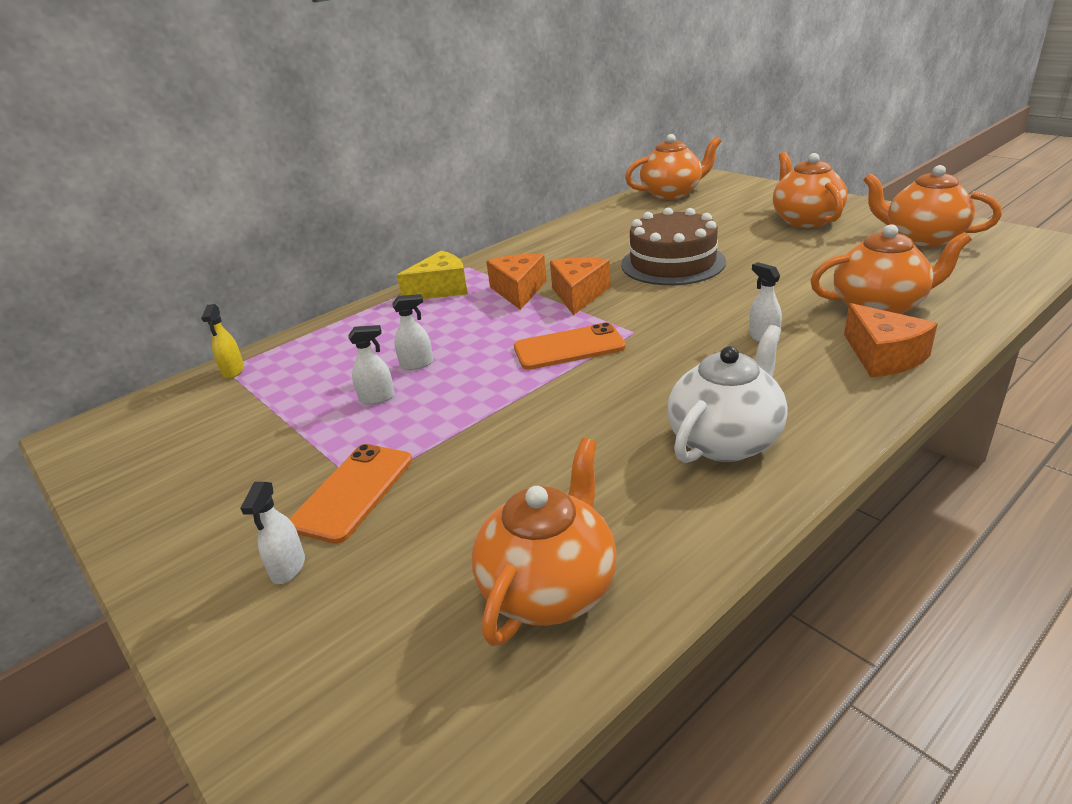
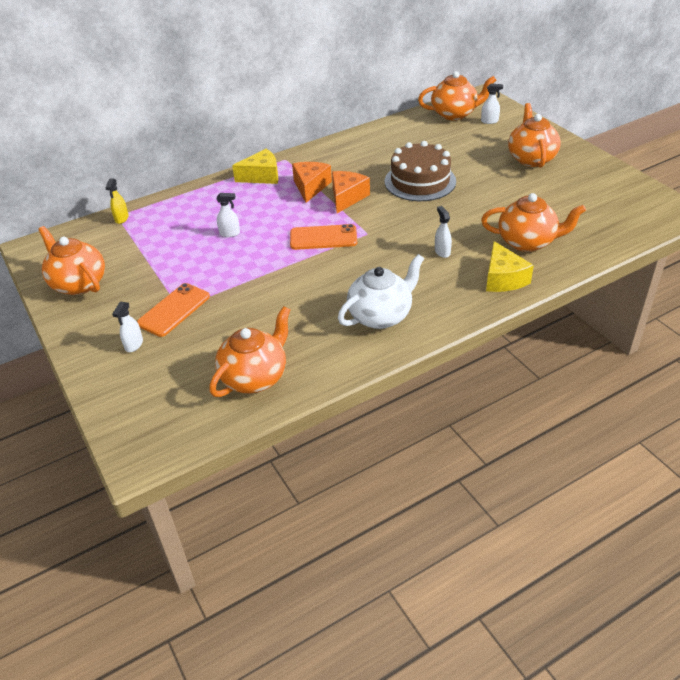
camera: 10 degrees right, 10 degrees up
(377, 398) = (200, 253): white spray bottle -> white spray bottle (489, 121)
(883, 357) = (503, 278): orange cheese -> yellow cheese
(922, 238) = (597, 190): orange teapot -> orange teapot (78, 283)

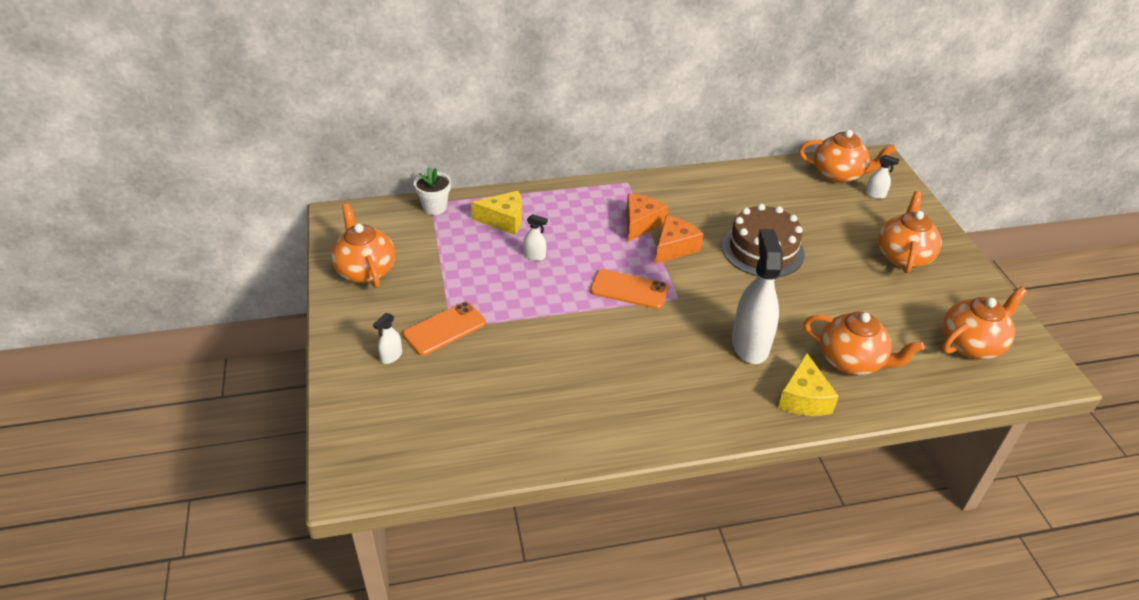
camera: 15 degrees right, 0 degrees up
(121, 218) = (434, 207): yellow spray bottle -> white flower pot
(255, 377) = (493, 431): orange teapot -> orange teapot (971, 344)
(262, 176) = (595, 196): yellow cheese -> yellow cheese (504, 220)
(381, 316) = (651, 401): white teapot -> none
(442, 252) = (750, 344): white spray bottle -> white spray bottle, size x2.31

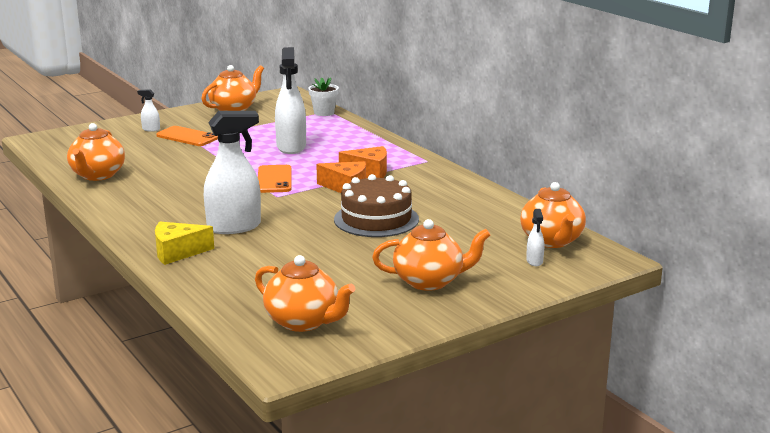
camera: 70 degrees right, 20 degrees down
(504, 220) = (328, 132): yellow cheese -> none
(534, 256) = (291, 147): white spray bottle -> white spray bottle, size x2.31
(851, 361) = (239, 268): orange teapot -> orange teapot (97, 175)

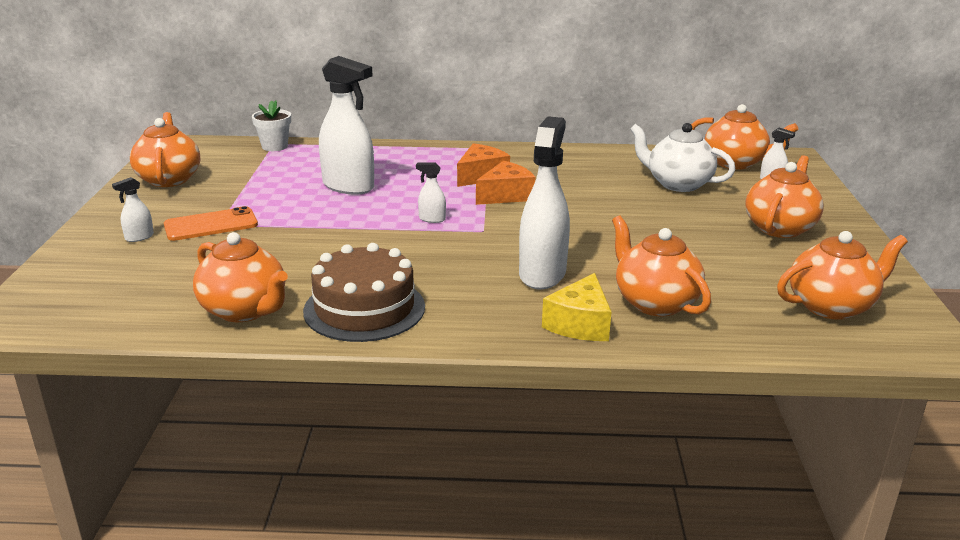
camera: 55 degrees left, 5 degrees up
(234, 266) = (654, 302): none -> orange teapot
(274, 179) = (432, 219): orange phone -> white spray bottle
(376, 219) = (607, 207): brown cake -> brown cake (364, 308)
(463, 231) = (677, 184): none -> white teapot

